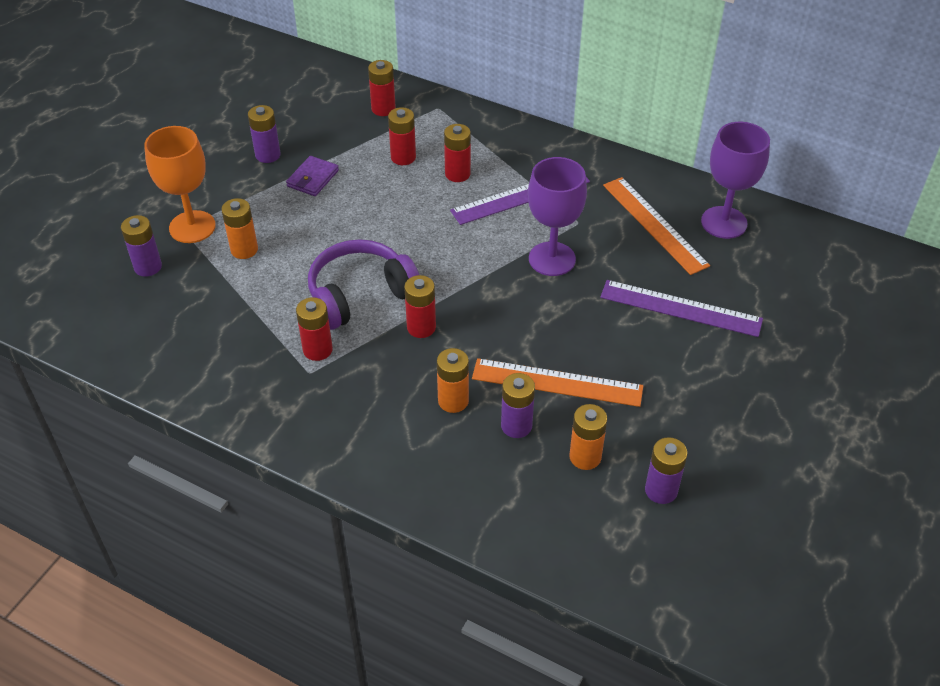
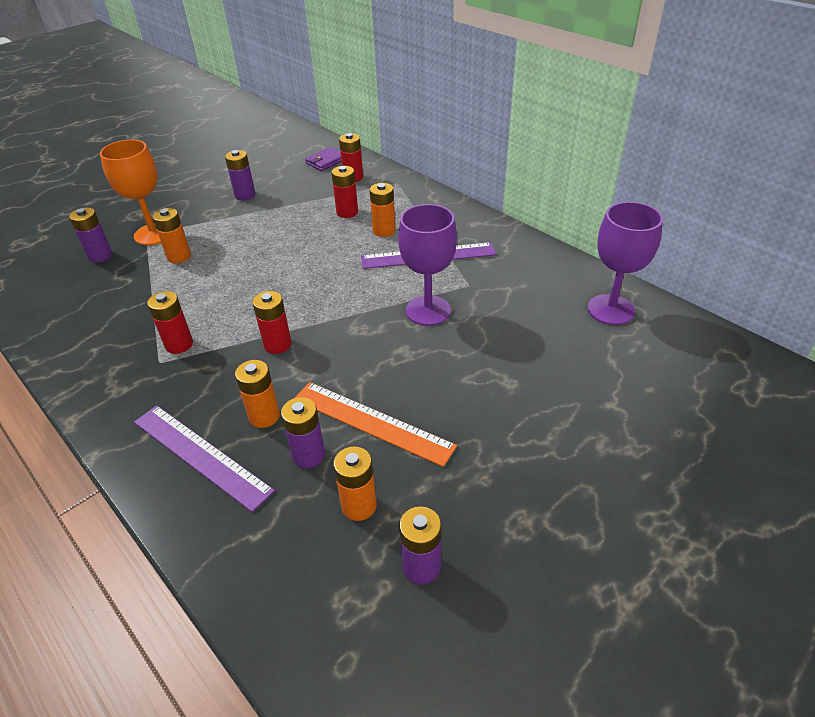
camera: 20 degrees right, 5 degrees down
(313, 178) = (267, 216): purple wallet -> purple wallet (326, 161)
(360, 294) = (244, 307): purple headphones -> none
(457, 174) = (384, 231): red battery -> orange battery
(654, 224) = (540, 299): orange ruler -> none
(680, 308) = (532, 379): purple ruler -> purple ruler (200, 455)

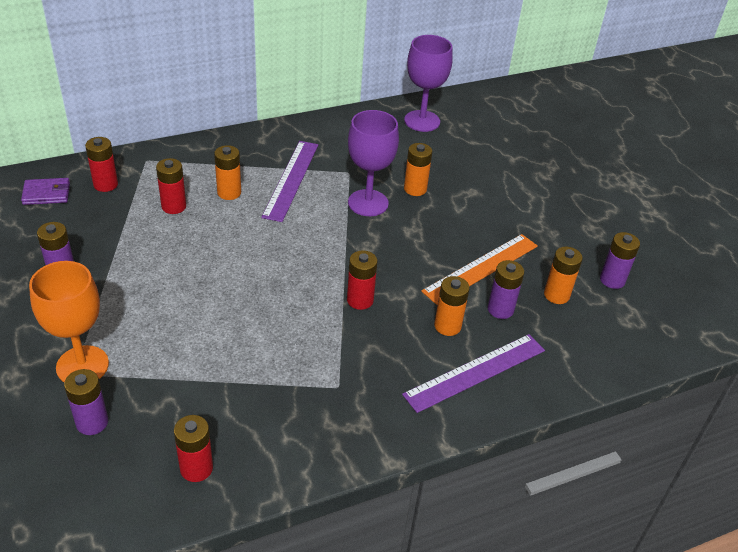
camera: 75 degrees left, 0 degrees up
(179, 256) = (154, 348): orange battery -> orange battery (415, 189)
(179, 344) = (319, 368): red battery -> red battery (196, 468)
(326, 161) = (46, 194): purple wallet -> purple wallet turned 75 degrees counterclockwise

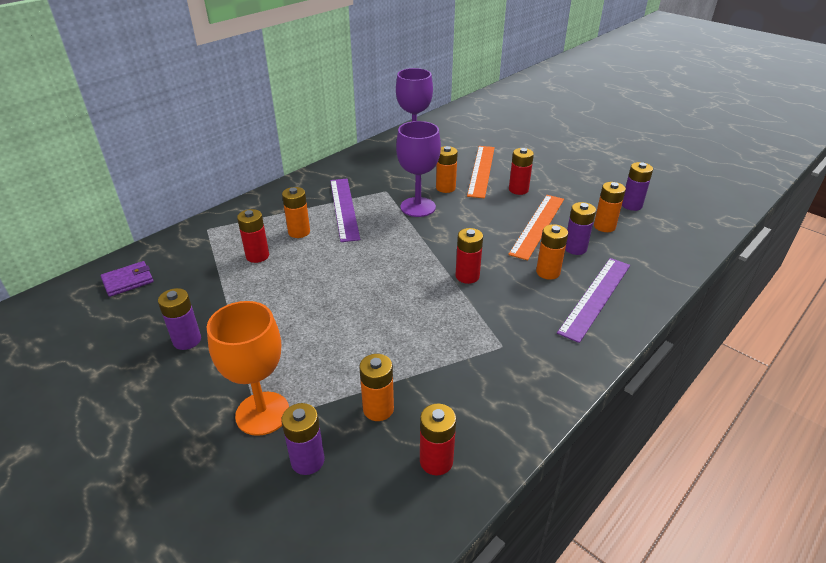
camera: 20 degrees left, 5 degrees down
(105, 184) = (182, 257): red battery -> red battery (518, 190)
(180, 401) = (378, 409): none -> orange battery
(472, 179) = (481, 170): none -> orange ruler

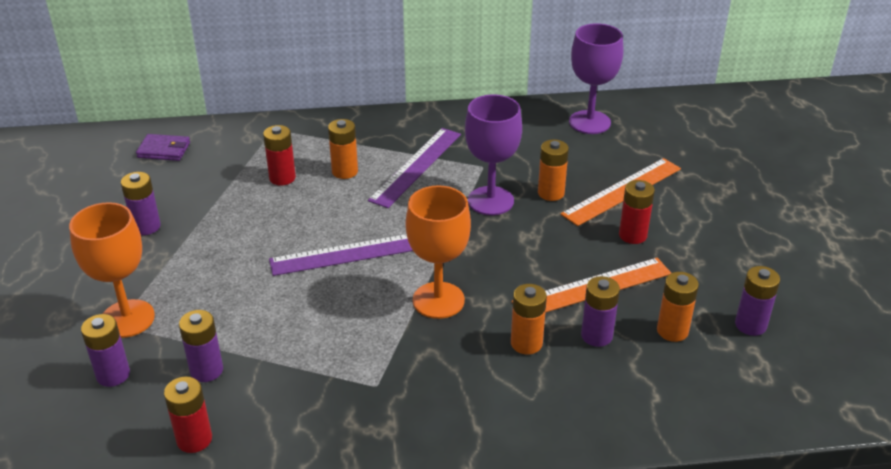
camera: 40 degrees right, 0 degrees up
(378, 409) = (206, 370): orange battery -> purple battery
(467, 276) = (438, 300): red battery -> orange goblet
(596, 297) = (538, 398): purple ruler -> purple ruler (351, 253)

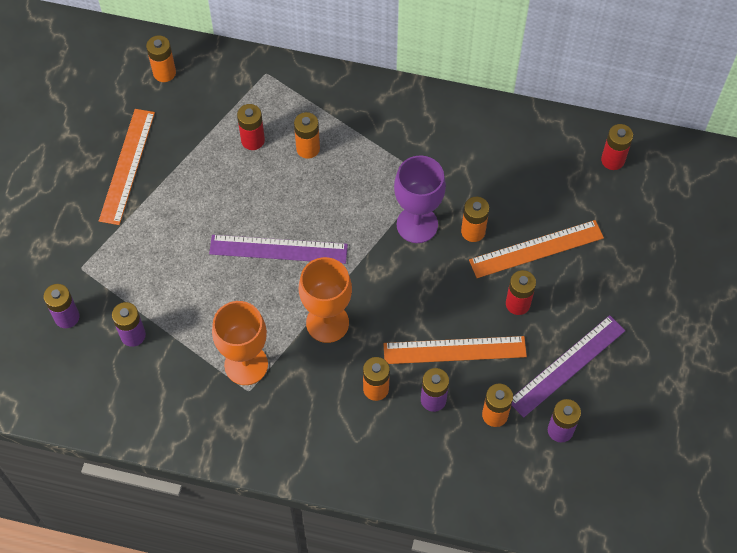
camera: 20 degrees right, 25 degrees up
(127, 319) = (89, 264): orange goblet -> orange goblet (246, 365)
(146, 226) = (127, 166): purple battery -> orange ruler
(164, 150) = (164, 73): purple wallet -> orange battery
(194, 439) = (108, 395): red battery -> red battery (612, 160)
(416, 166) = (371, 161): purple ruler -> purple ruler (567, 366)
(589, 122) = (553, 150): purple goblet -> none

